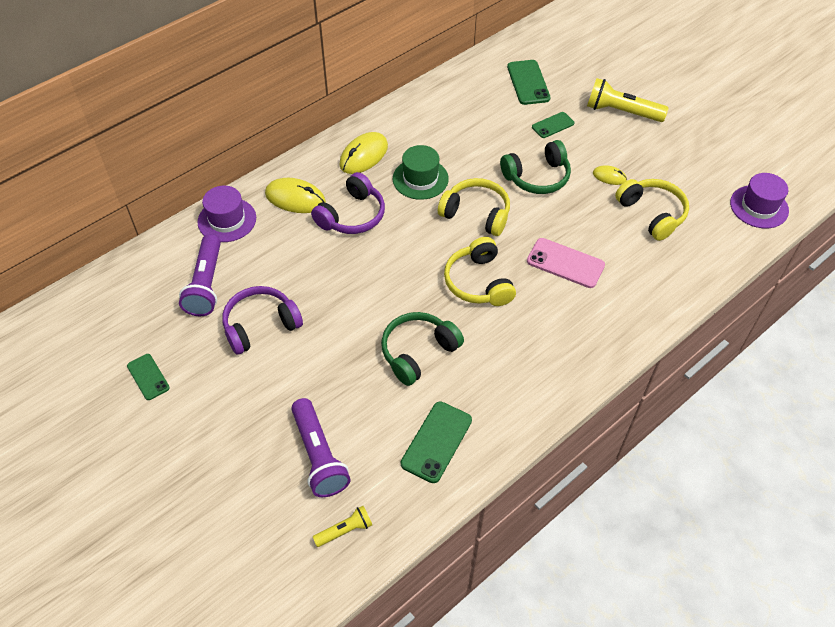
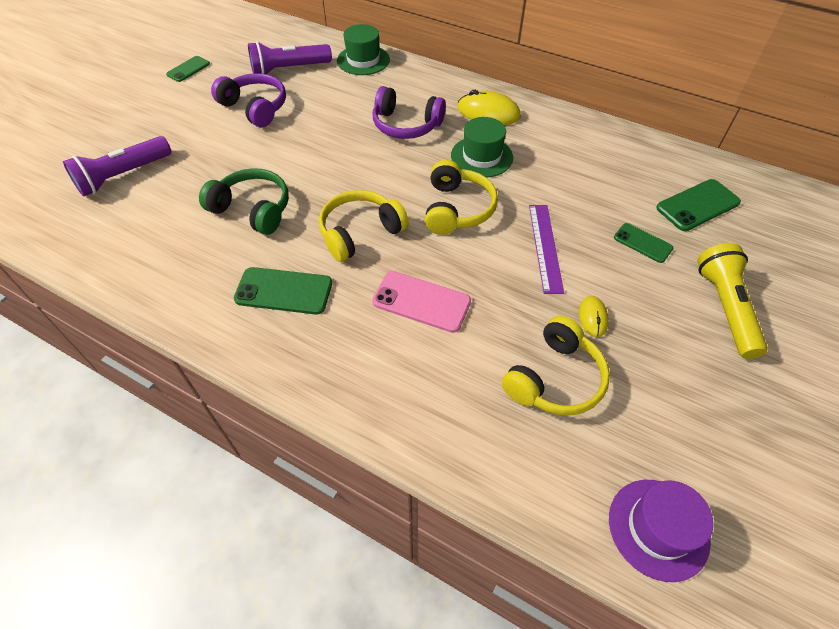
camera: 70 degrees right, 0 degrees up
(227, 220) = (363, 60): purple hat -> green hat
(295, 198) = (408, 88): yellow mouse -> none
(345, 530) = (46, 211): yellow flashlight -> none
(436, 442) = (147, 248): green phone -> green phone (284, 291)
(537, 177) = (545, 247): green headphones -> purple ruler
(565, 263) = (421, 302): pink phone -> pink phone turned 75 degrees counterclockwise

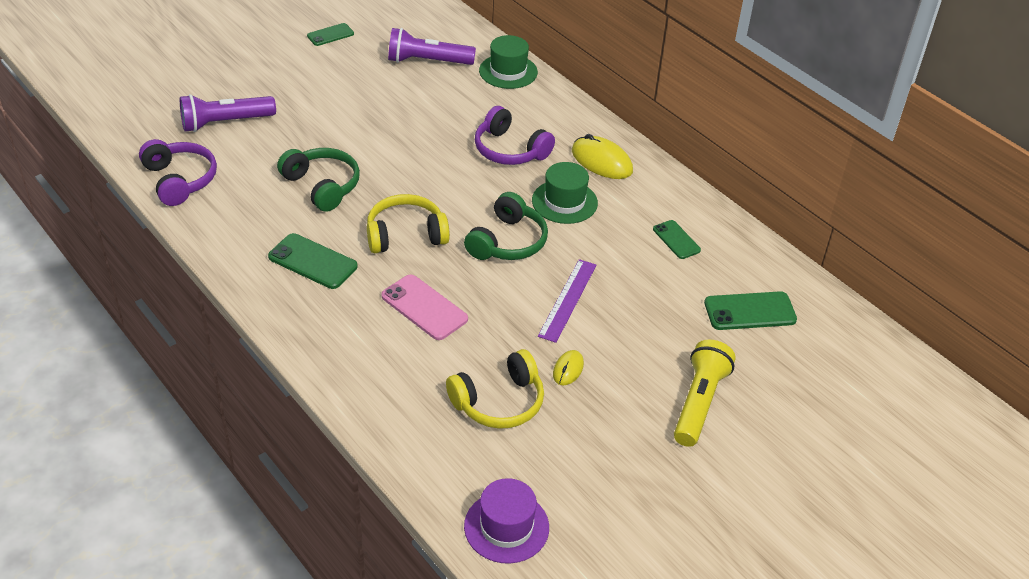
camera: 20 degrees right, 10 degrees down
(255, 108) = (374, 92): purple headphones -> purple headphones (180, 180)
(457, 209) = (507, 242): yellow headphones -> green headphones
(642, 243) = (665, 326): green phone -> green phone (676, 240)

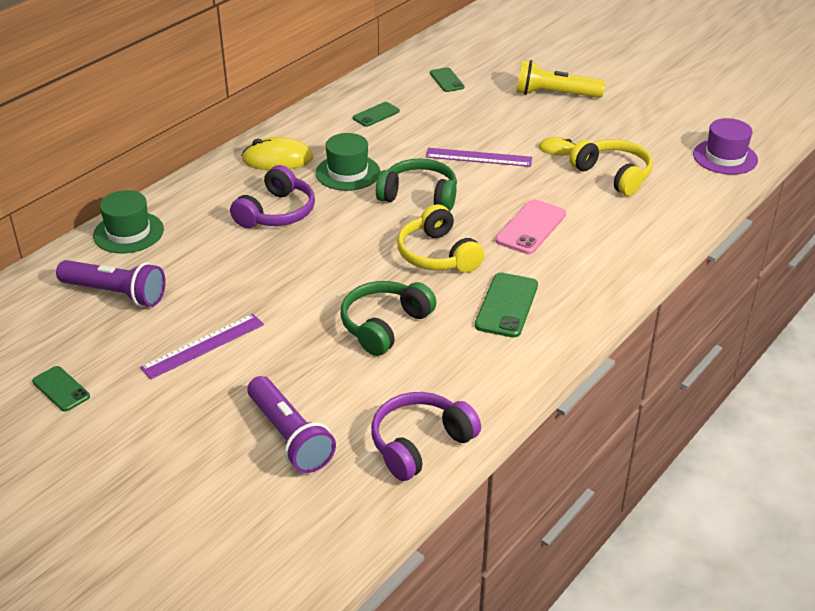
camera: 100 degrees left, 5 degrees down
(345, 95) = (203, 345): none -> purple ruler
(427, 61) = (115, 293): purple flashlight -> purple flashlight turned 60 degrees counterclockwise
(601, 161) = (277, 159): yellow mouse -> yellow mouse turned 60 degrees clockwise
(750, 311) = (446, 80): green phone -> green phone, size x0.63

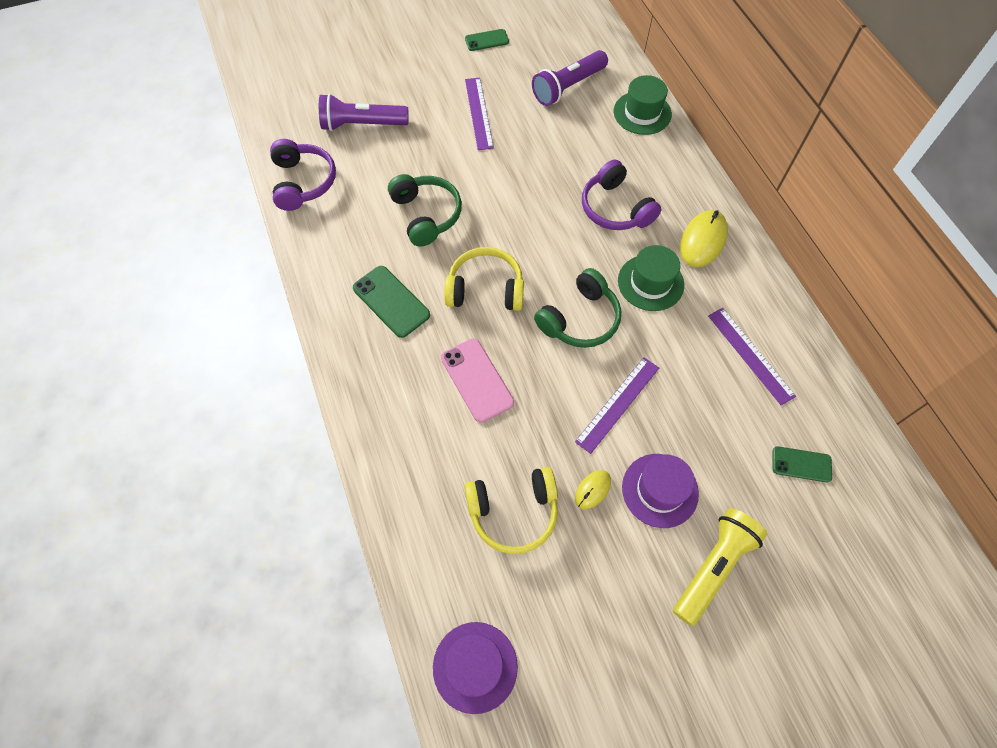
camera: 120 degrees right, 25 degrees up
(376, 115) = (750, 355): green phone -> purple ruler
(526, 124) = (660, 490): none -> purple hat

